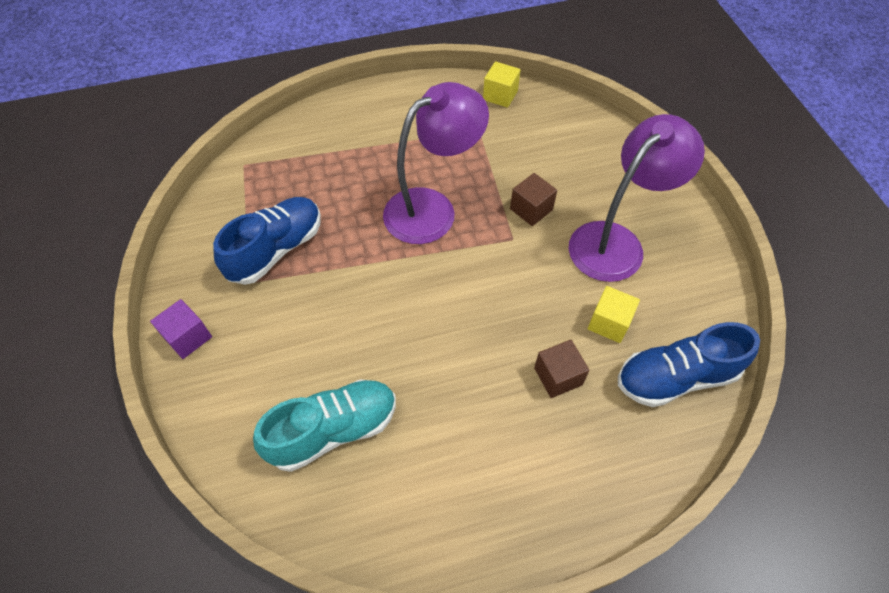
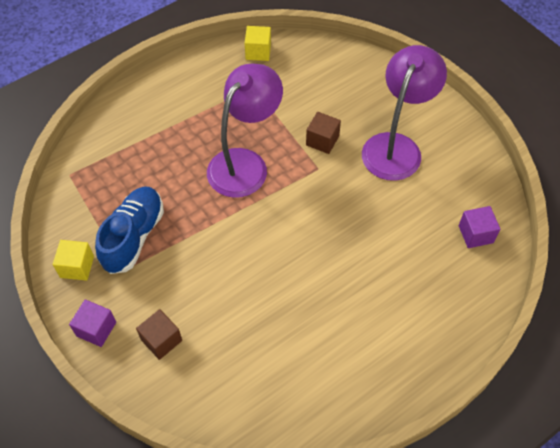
camera: 20 degrees left, 0 degrees up
(333, 430) = (246, 358): turquoise shoe -> none
(558, 376) = (393, 261): brown cube -> brown cube (161, 340)
(609, 323) = (414, 210): yellow cube -> yellow cube (77, 267)
(676, 377) = (475, 234): blue shoe -> purple cube

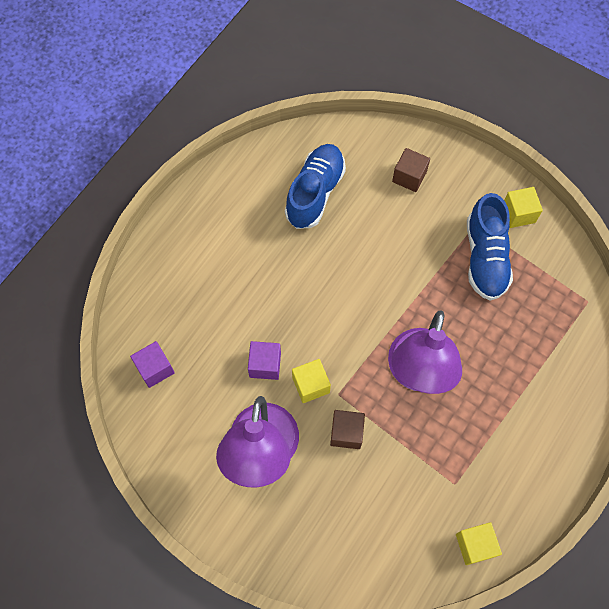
camera: 160 degrees right, 10 degrees up
(96, 329) = (468, 168): purple cube -> purple cube (265, 365)
(268, 355) = (315, 193): none -> blue shoe
(339, 181) = (311, 385): none -> yellow cube

